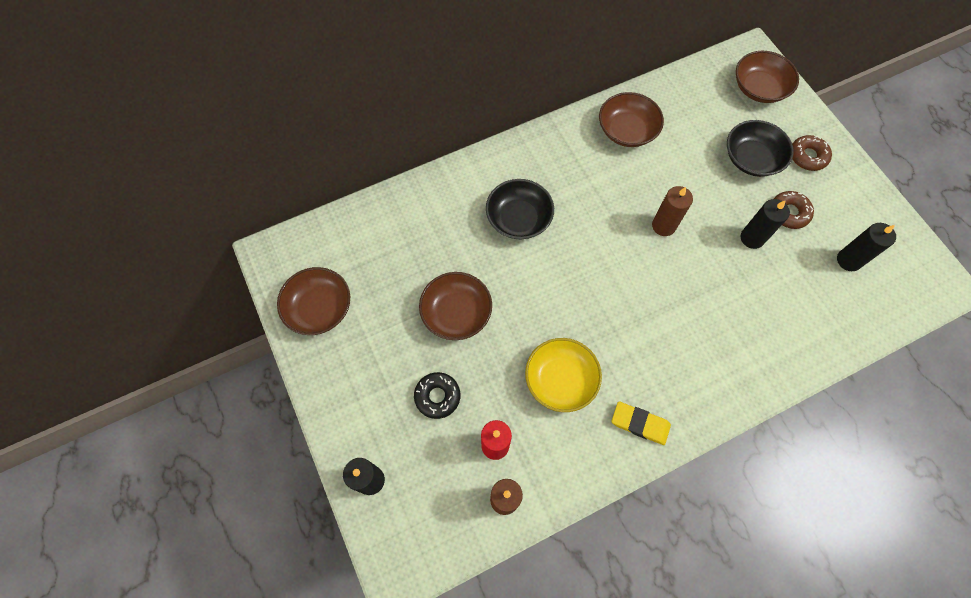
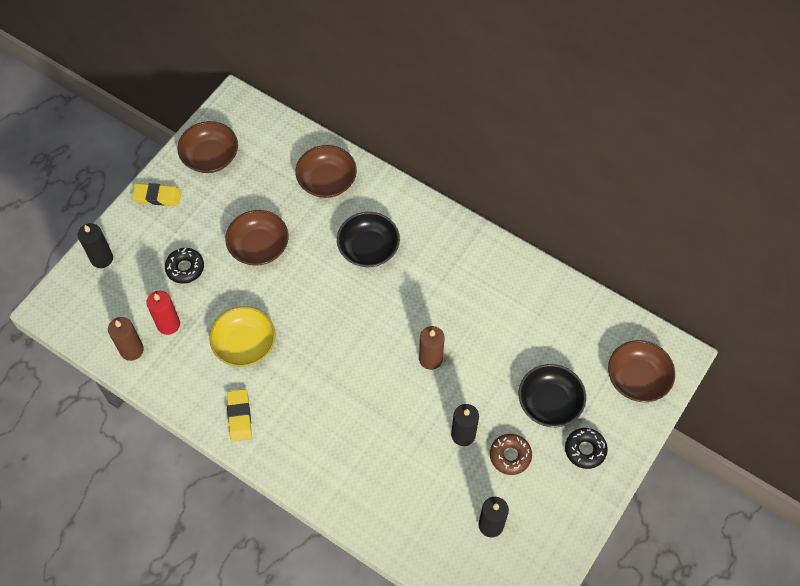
camera: 60 degrees right, 5 degrees down
(331, 384) = (157, 196): none -> yellow eraser
(627, 130) = (511, 288): brown bowl -> brown bowl (327, 180)
(807, 156) = (585, 450): brown donut -> black donut

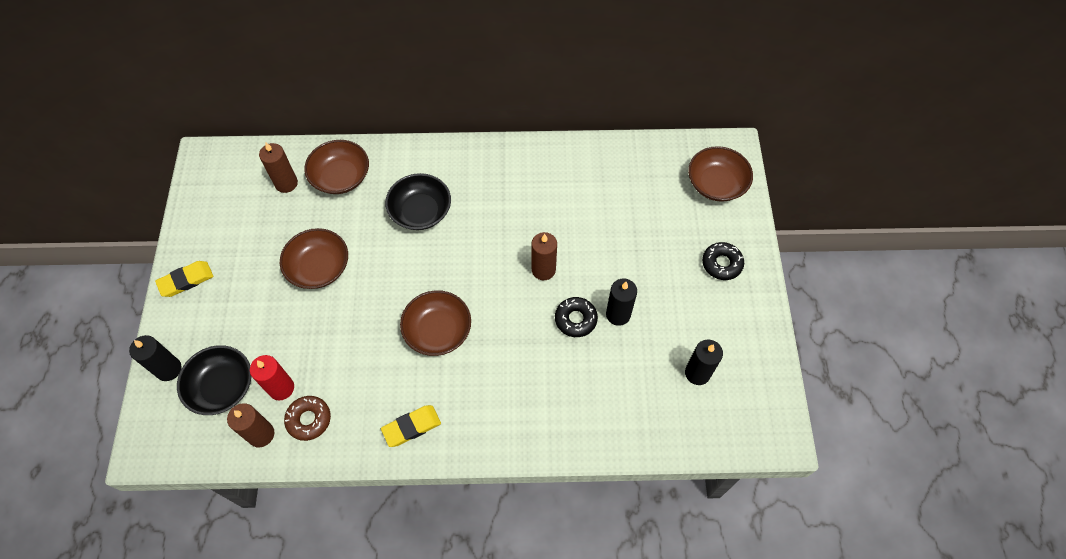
camera: 35 degrees left, 0 degrees up
(185, 268) = (261, 328): black donut -> black donut (575, 319)
(210, 156) = (214, 217): brown bowl -> brown bowl (438, 331)
(239, 416) = (411, 427): yellow eraser -> yellow eraser turned 75 degrees counterclockwise
(244, 344) = (368, 360): yellow bowl -> none
(281, 161) = (286, 183): none -> brown candle
(510, 456) = (668, 307): brown donut -> brown donut (309, 419)
(549, 402) = (665, 244): black bowl -> black bowl (222, 386)

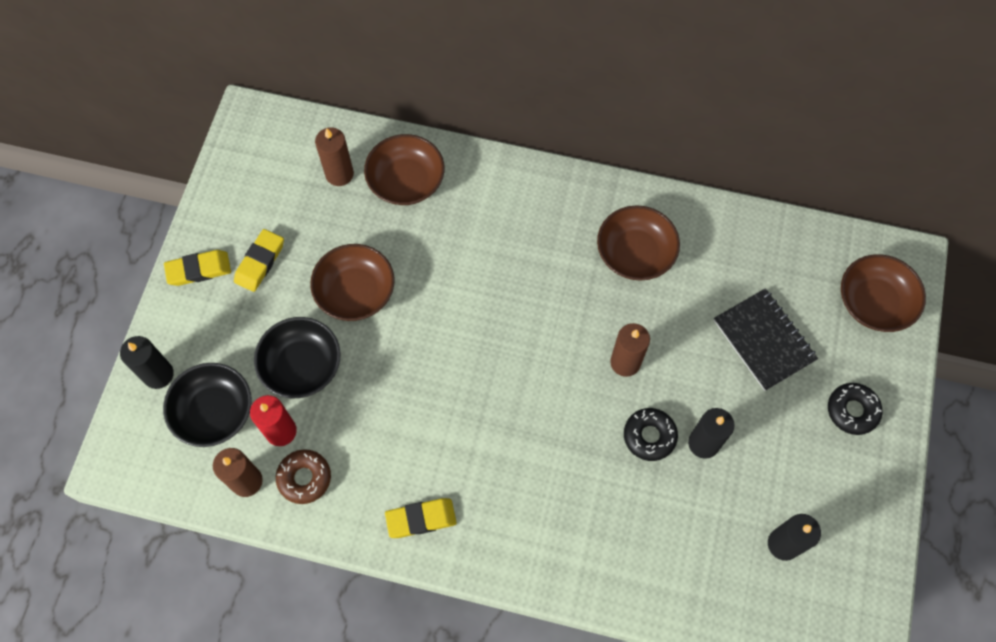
camera: 15 degrees right, 5 degrees up
(236, 263) = (260, 262): none -> yellow eraser
(420, 211) = (492, 249): black bowl -> black bowl (301, 365)
(438, 331) = (479, 407): brown bowl -> brown bowl (635, 253)
(643, 229) = (764, 340): none -> black notebook

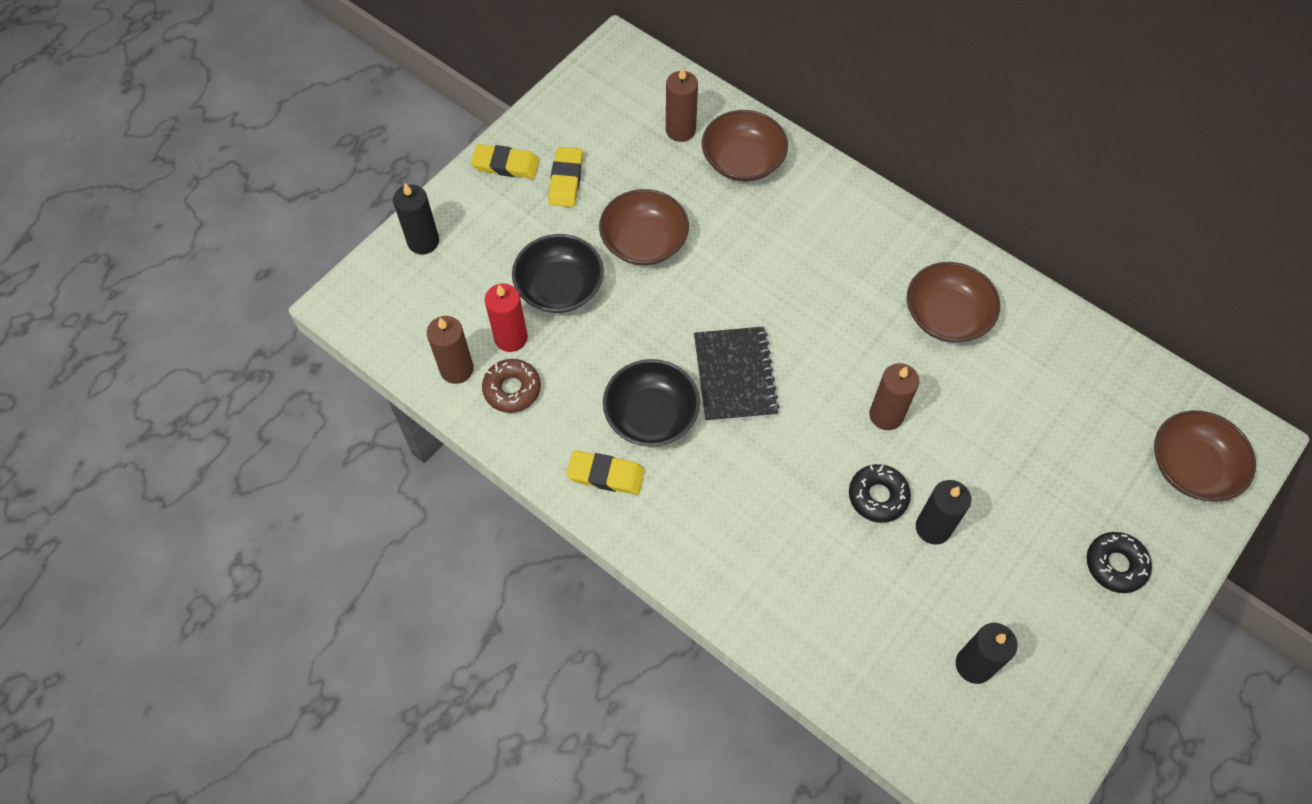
camera: 25 degrees right, 5 degrees down
(214, 411) = (457, 295): black bowl -> black bowl (651, 415)
(260, 262) = (566, 180): yellow eraser -> yellow eraser turned 45 degrees counterclockwise
(764, 340) = (1047, 454): black notebook -> black notebook (734, 376)

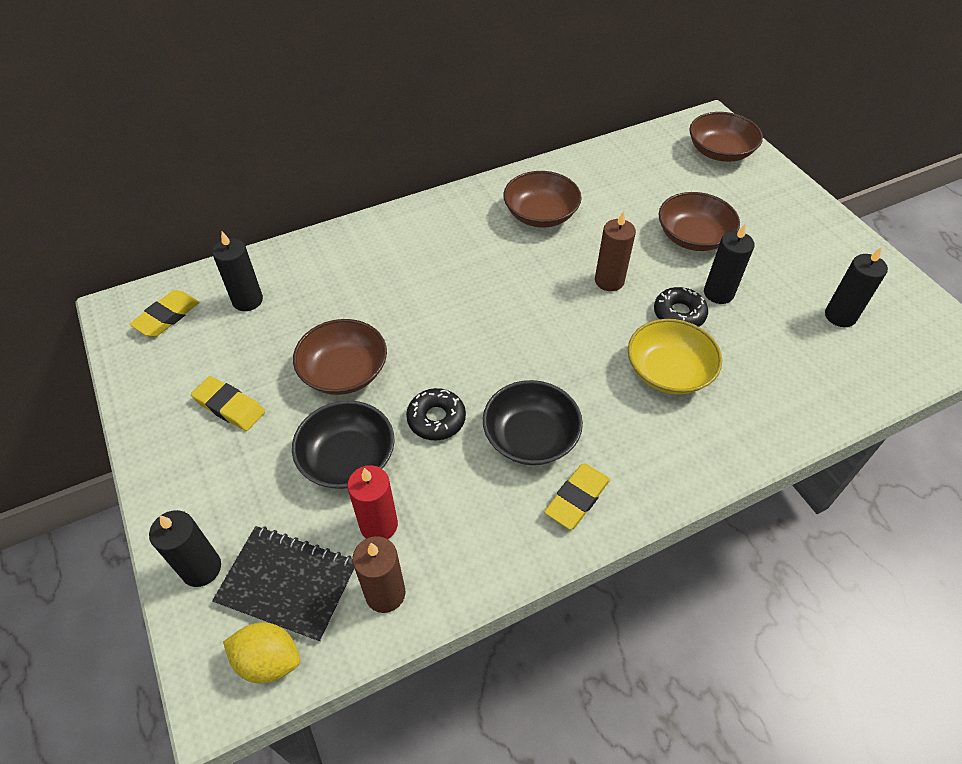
camera: 65 degrees left, 10 degrees down
(376, 320) = (268, 660): none -> yellow lemon
(506, 164) = (169, 451): yellow eraser -> yellow eraser (167, 316)
(512, 389) = (440, 547): brown donut -> none
(680, 130) = (247, 300): brown candle -> black candle
(734, 376) = (523, 360): black notebook -> black notebook (288, 584)
(743, 160) = (313, 272): brown bowl -> brown bowl (693, 237)
(792, 508) = (668, 371): none -> yellow bowl
(1115, 565) = (781, 214): black donut -> black donut (436, 419)

